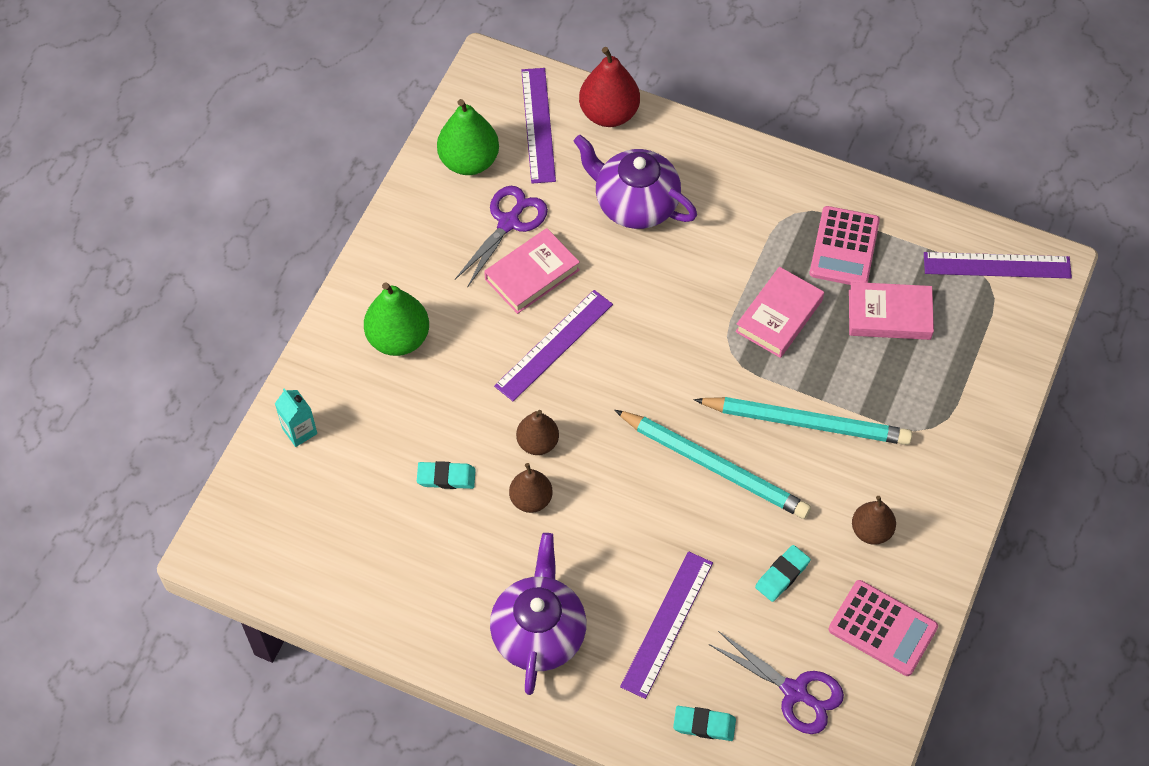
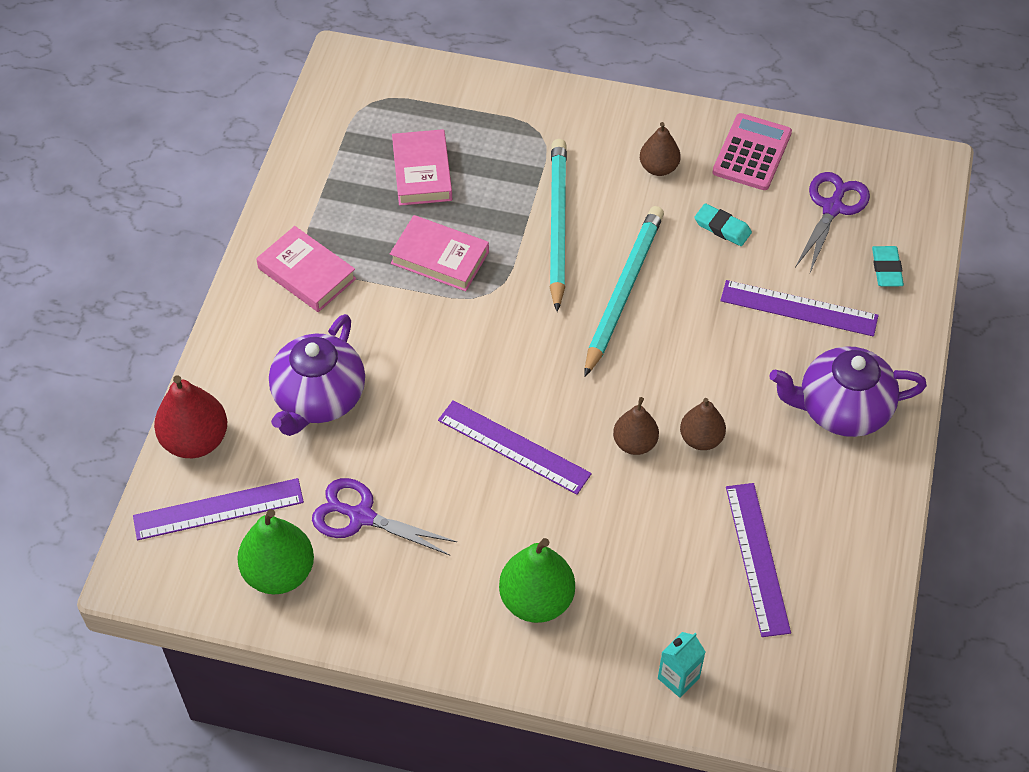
camera: 100 degrees left, 5 degrees down
(446, 477) = (696, 520): turquoise eraser -> none
(532, 275) = (428, 482): pink book -> pink book (307, 273)
(844, 247) = (348, 213): pink calculator -> none
(997, 266) = (351, 97): purple ruler -> purple ruler (757, 558)

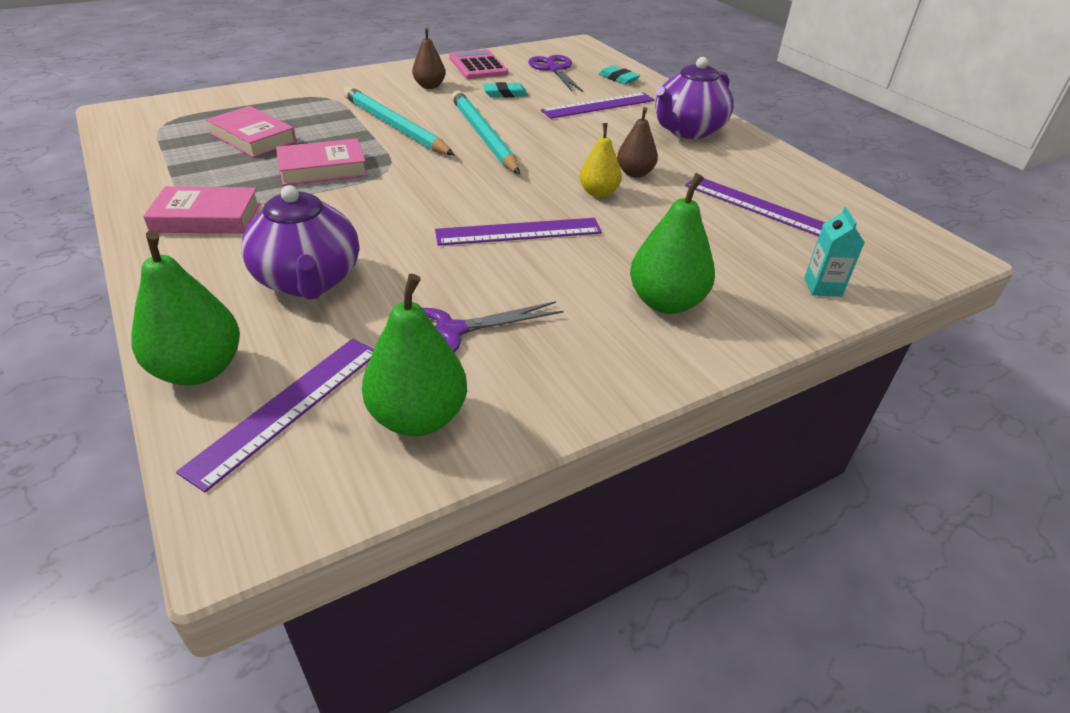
camera: 45 degrees left, 15 degrees down
(195, 440) = (199, 370): red pear -> green pear
(635, 443) = (598, 193): brown pear -> yellow pear

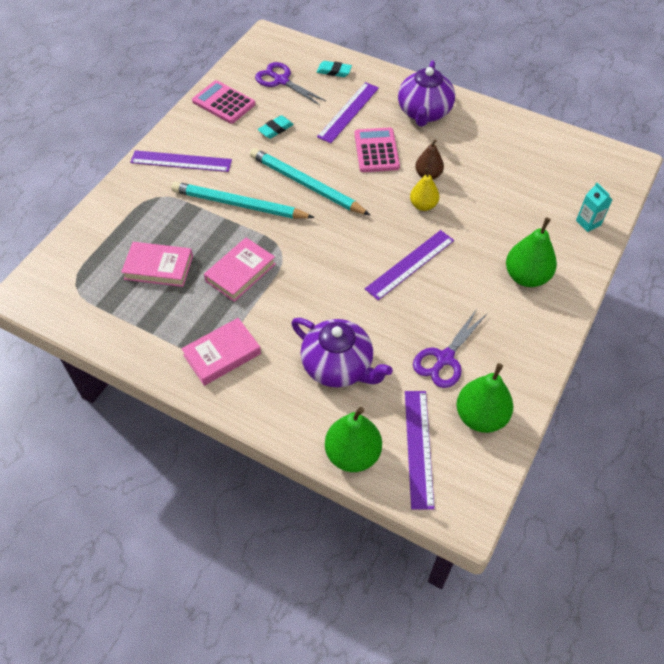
camera: 30 degrees left, 15 degrees up
(429, 86) = (215, 146): brown pear -> none
(595, 138) = (376, 151): none -> pink calculator
(757, 206) = (515, 171): purple ruler -> purple ruler (181, 161)

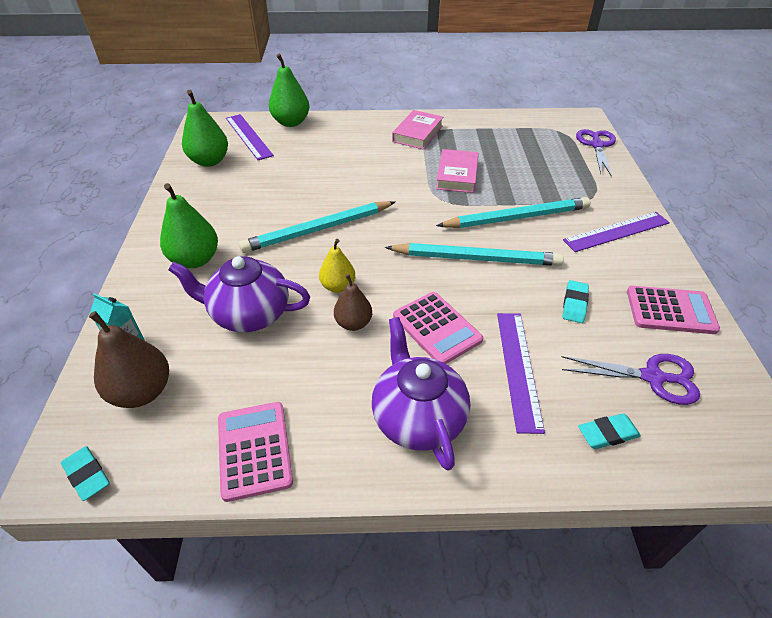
camera: 150 degrees right, 10 degrees down
(158, 267) = (520, 157): pink book -> none
(338, 367) = (331, 152): purple teapot -> purple teapot (249, 314)
(410, 264) = (318, 229): purple ruler -> turquoise pencil
(444, 358) = (251, 180): purple scissors -> purple scissors (596, 145)
(520, 132) = (254, 450): none -> pink calculator
(580, 187) = (142, 392): none -> brown pear
(613, 155) = (87, 475): none -> turquoise eraser

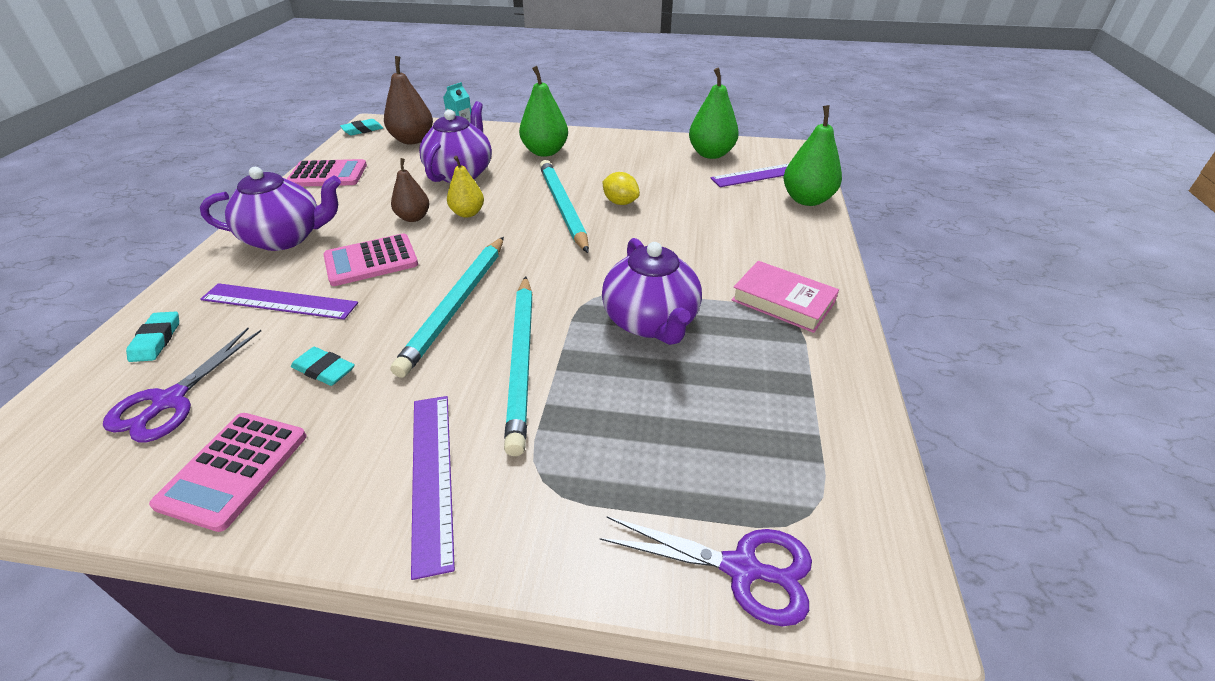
camera: 100 degrees right, 5 degrees down
(305, 200) = (620, 202): none -> yellow lemon
(457, 175) = (651, 322): pink book -> purple teapot

